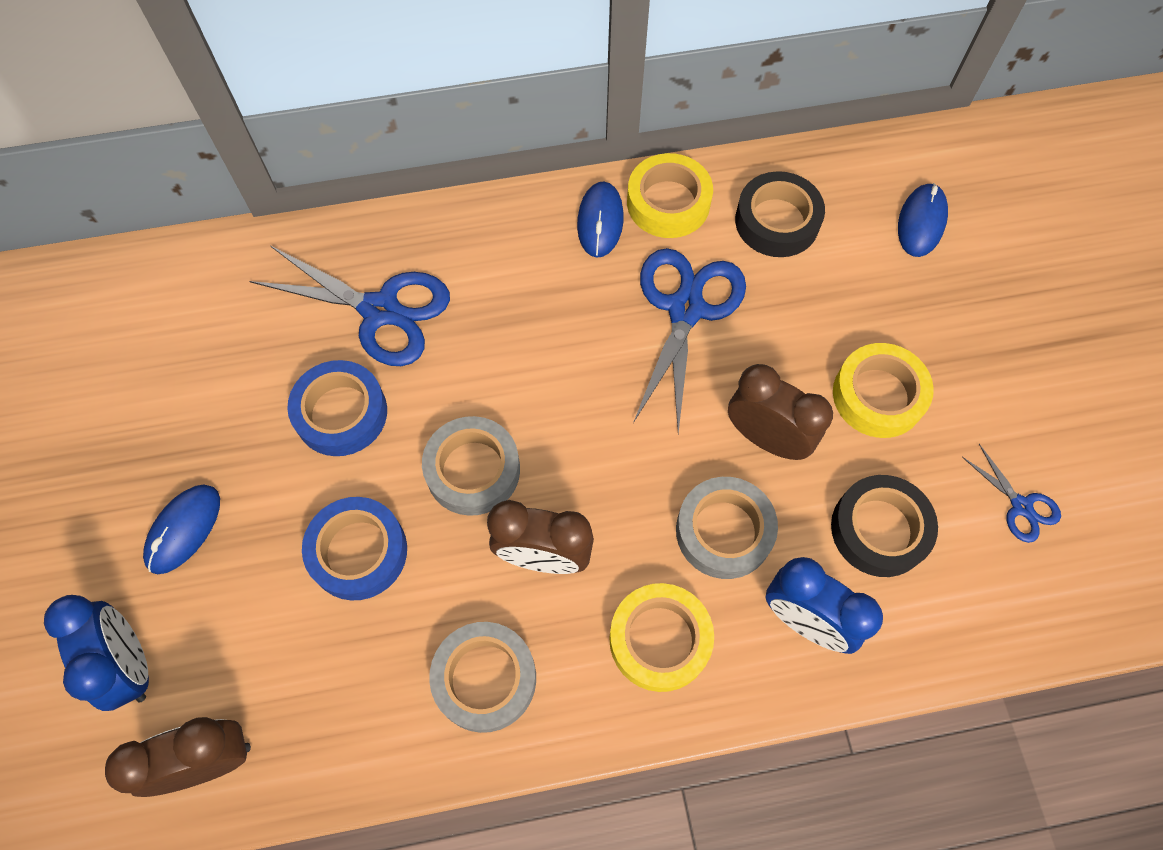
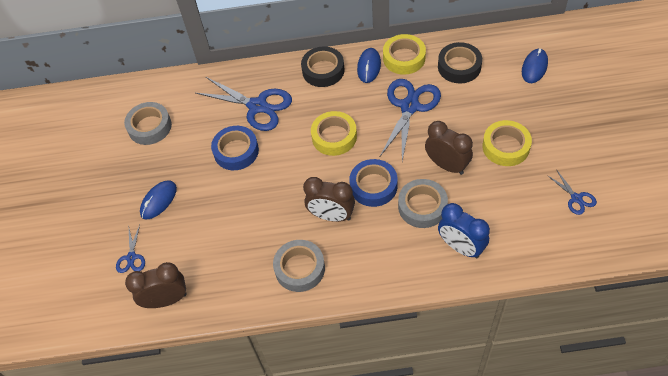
camera: 10 degrees right, 10 degrees down
(131, 664) = (131, 257): blue clock -> blue scissors
(358, 552) = (241, 212): blue tape -> blue tape (373, 186)
(473, 470) = (299, 177): grey tape -> grey tape (150, 127)
(659, 639) = (387, 254): yellow tape -> yellow tape (334, 137)
(879, 529) = (501, 207): black tape -> black tape (323, 70)

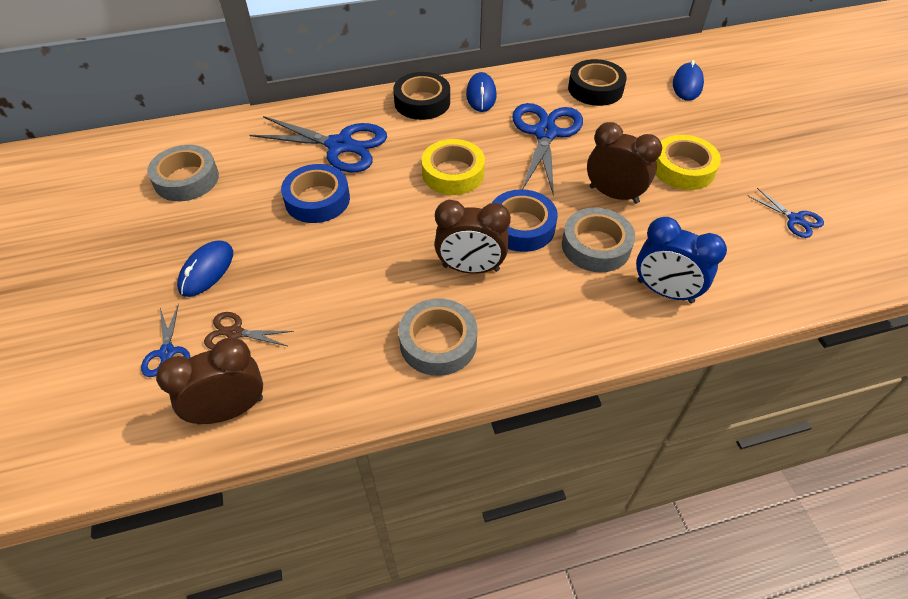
camera: 15 degrees left, 5 degrees down
(173, 248) = (234, 333): none -> brown scissors
(404, 58) = (523, 84): yellow tape -> none

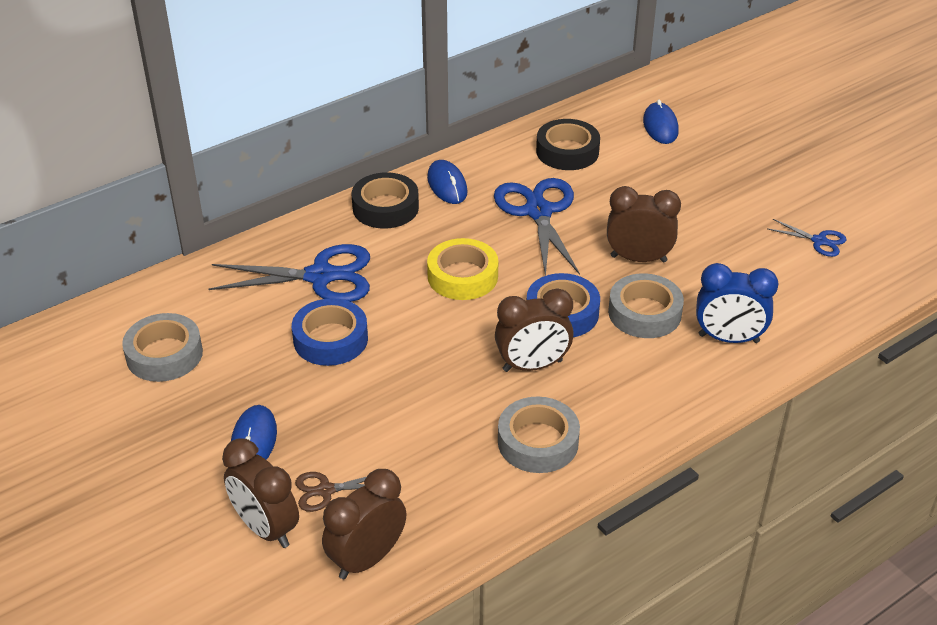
camera: 20 degrees left, 10 degrees down
(167, 353) = (266, 528): blue scissors -> brown clock
(683, 168) = (694, 216): yellow tape -> none

